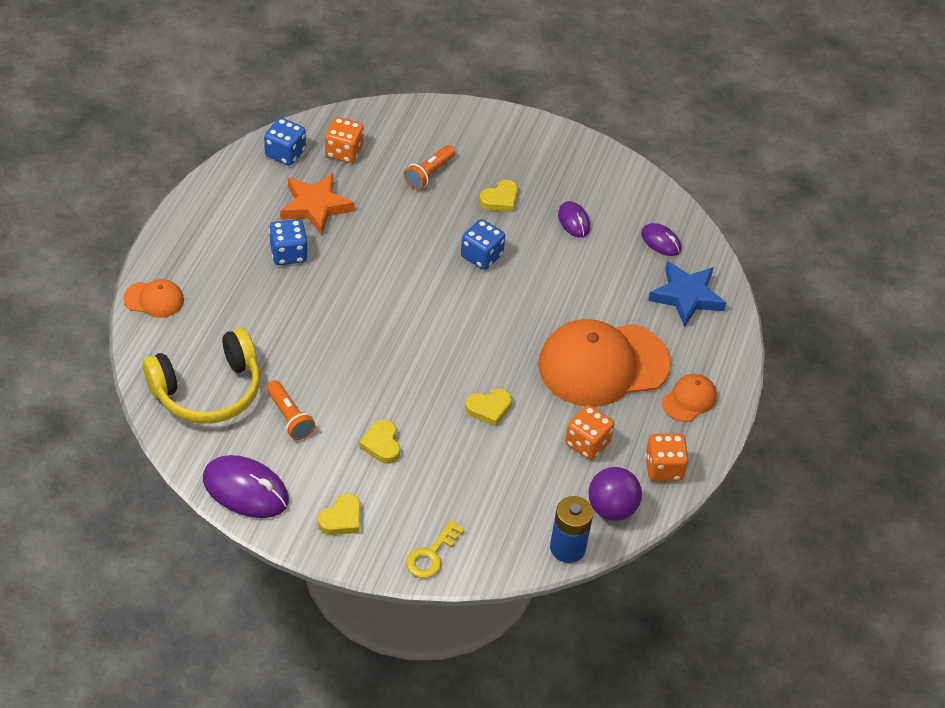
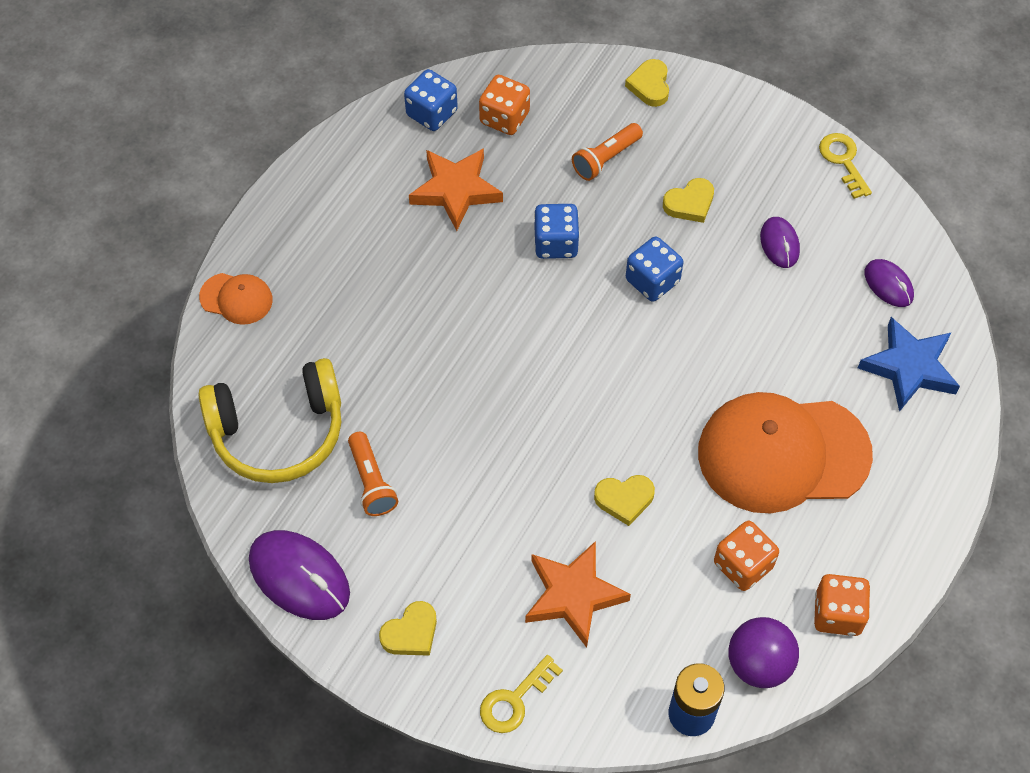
camera: 15 degrees right, 10 degrees up
(288, 253) = (411, 253): blue dice -> blue dice (556, 243)
(381, 444) = (479, 534): yellow heart -> yellow heart (649, 86)
(462, 478) = (573, 595): none -> orange star
(611, 160) = (843, 161): none -> yellow key
(689, 399) = (888, 518): orange cap -> none

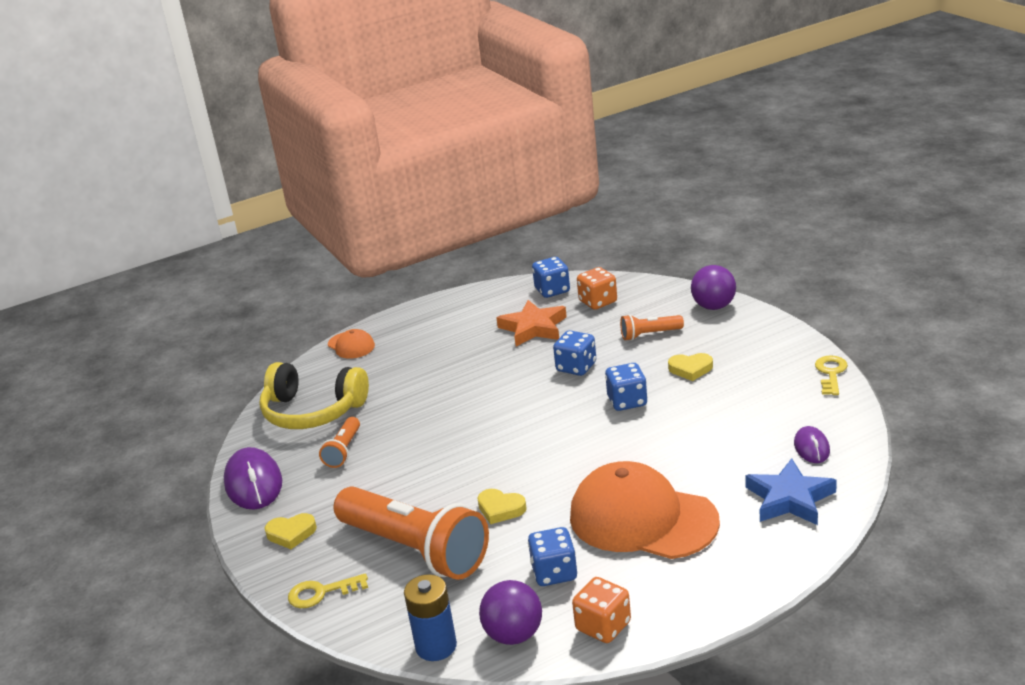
camera: 35 degrees right, 30 degrees down
(573, 595) = (415, 549): orange star -> orange flashlight
(649, 86) = (714, 306): yellow heart -> purple ball
(743, 565) = (554, 573): orange dice -> blue dice
(779, 244) = (741, 405): purple mouse -> none

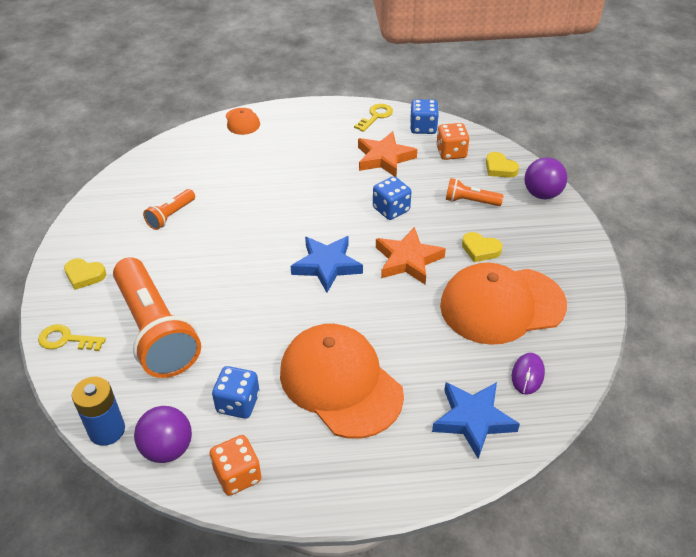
camera: 20 degrees right, 15 degrees up
(253, 483) = (92, 218): purple mouse -> none
(313, 411) = (175, 170): yellow headphones -> none
(500, 509) = (241, 322): yellow heart -> yellow heart (500, 168)
(549, 434) = (327, 266): none -> blue star
(627, 401) = (408, 260): blue dice -> orange star
(746, 404) = (501, 305): none -> orange cap
(831, 373) = (596, 304): yellow key -> yellow key (375, 116)

